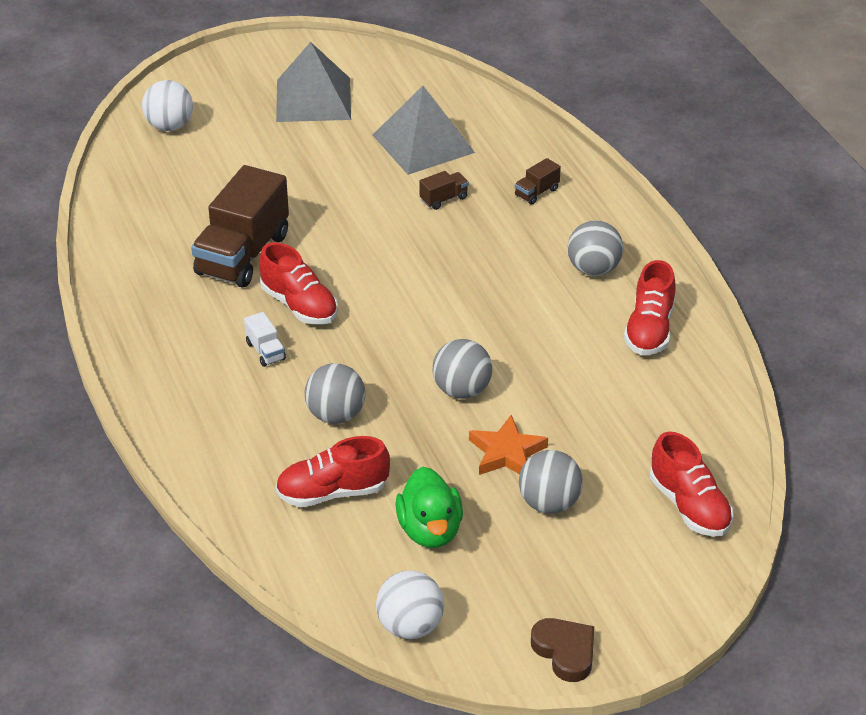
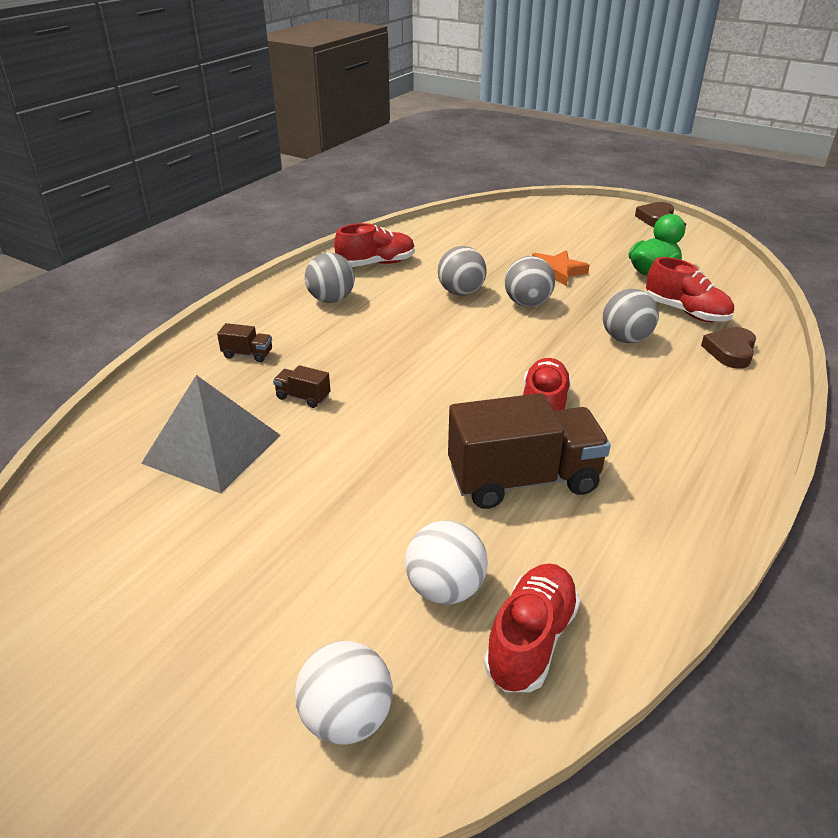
camera: 125 degrees left, 5 degrees down
(245, 469) = (730, 351): none -> brown heart
(265, 351) = (618, 400): white truck -> none
(313, 99) = (167, 587): grey pyramid -> none
(410, 626) = (720, 256): white ball -> white ball (445, 589)
(549, 503) = (573, 249): grey ball -> grey ball (461, 292)
(689, 506) = (512, 217): red shoe -> red shoe (530, 640)

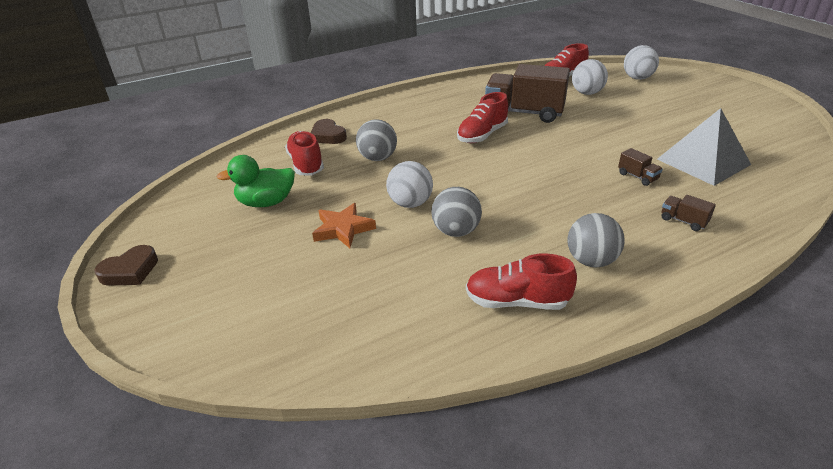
camera: 150 degrees left, 0 degrees up
(527, 303) = (410, 203): grey ball -> white ball
(730, 351) = (328, 136): brown heart -> brown heart turned 90 degrees clockwise

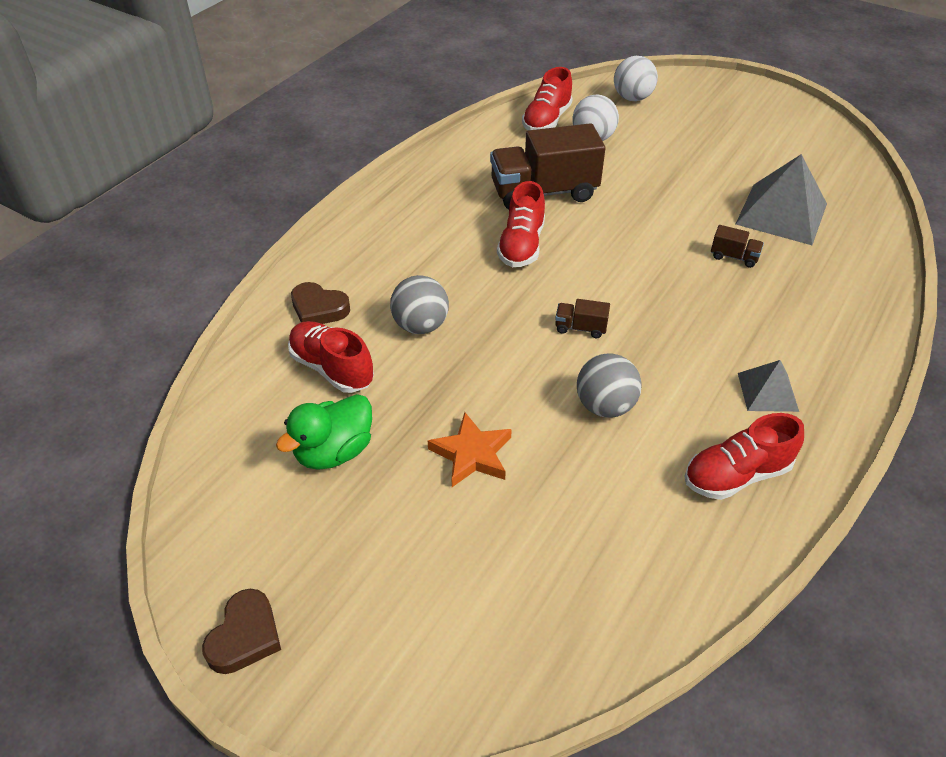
camera: 30 degrees left, 10 degrees up
(410, 203) = (521, 384): white ball -> none
(591, 261) = (767, 392): grey ball -> grey pyramid
(683, 221) = (815, 305): brown truck -> brown truck (580, 328)

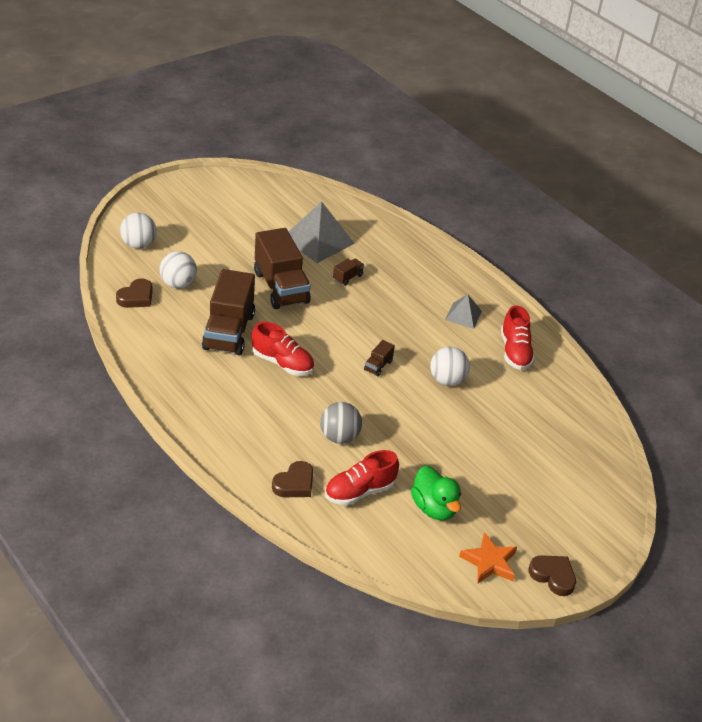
camera: 75 degrees left, 5 degrees down
(472, 454) = (460, 447): orange star -> orange star (489, 562)
(546, 120) = (136, 297): red shoe -> brown heart
(605, 406) = (447, 380): grey ball -> white ball
(658, 208) = (281, 287): none -> brown truck

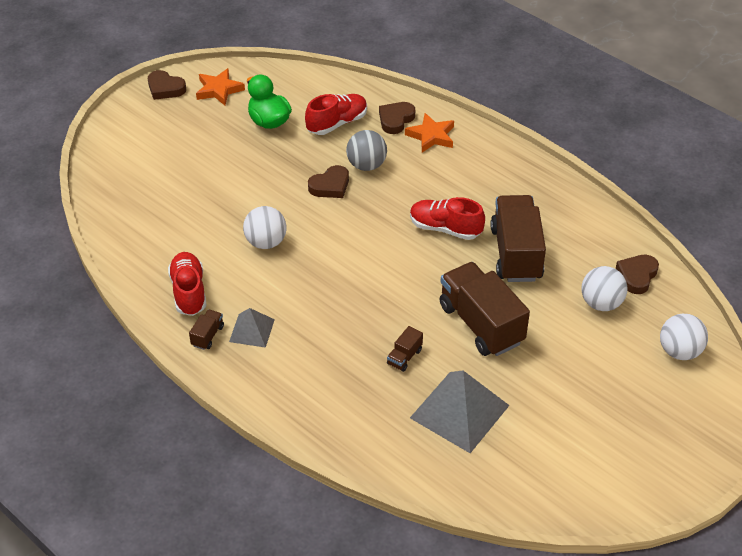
camera: 175 degrees right, 5 degrees up
(262, 457) = (431, 136): none -> orange star
(378, 366) = (343, 245): brown truck -> brown truck (207, 336)
(380, 422) = (330, 186): none -> brown heart

